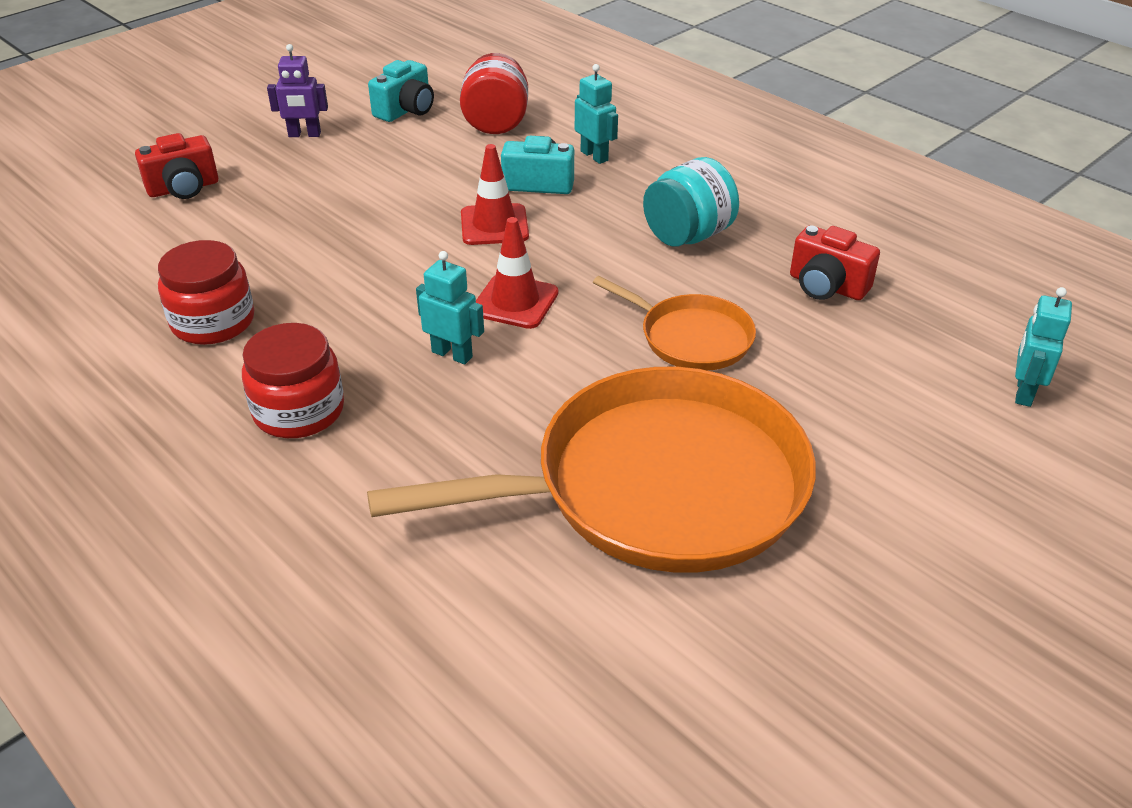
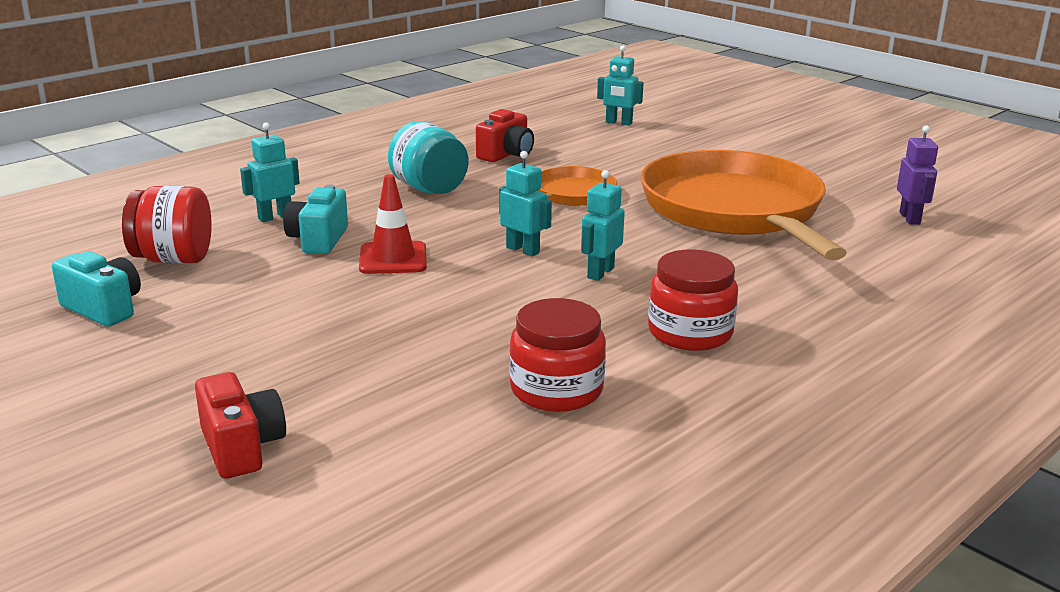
camera: 90 degrees left, 15 degrees down
(304, 135) = (129, 370): purple robot -> purple robot (910, 218)
(515, 302) = (523, 250): red traffic cone -> turquoise robot

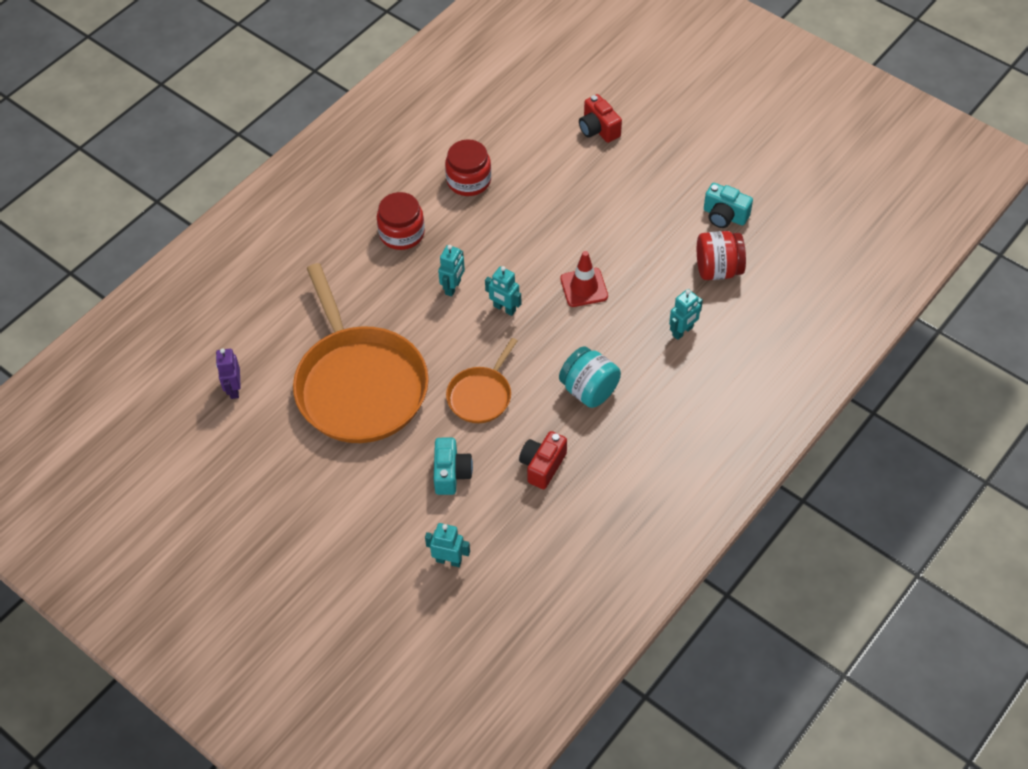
camera: 175 degrees right, 30 degrees up
(318, 240) = (639, 304): turquoise camera -> turquoise camera (451, 474)

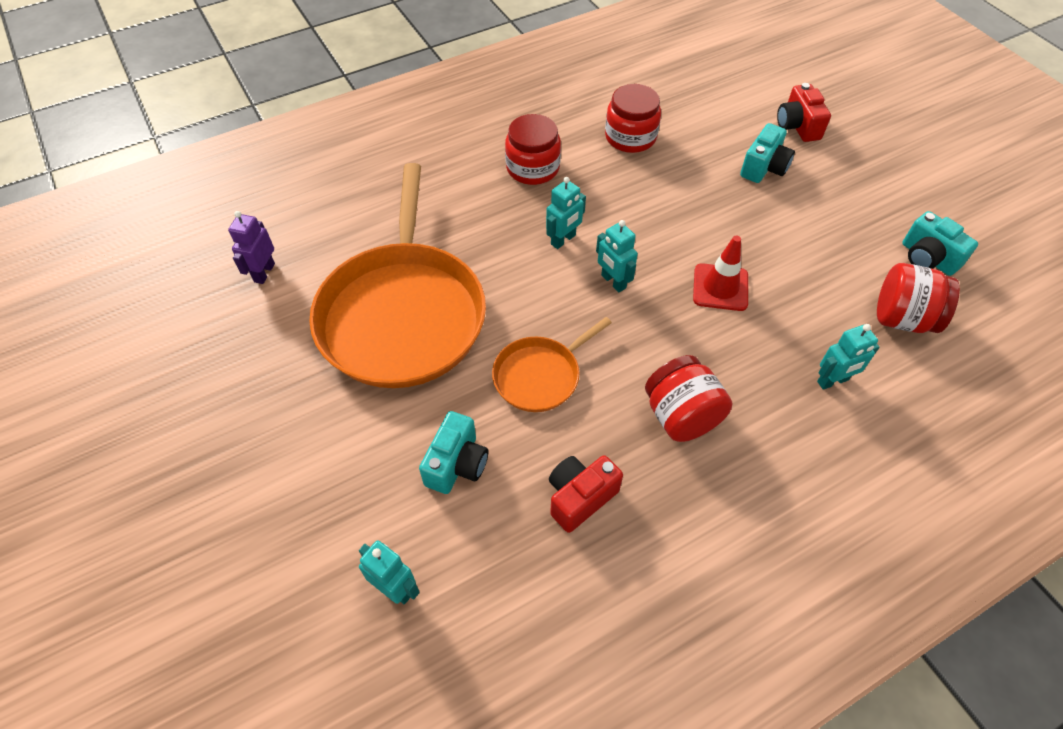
camera: 20 degrees right, 0 degrees up
(584, 176) = (764, 167): none -> turquoise camera
(589, 390) = (681, 416): turquoise jar -> red jar

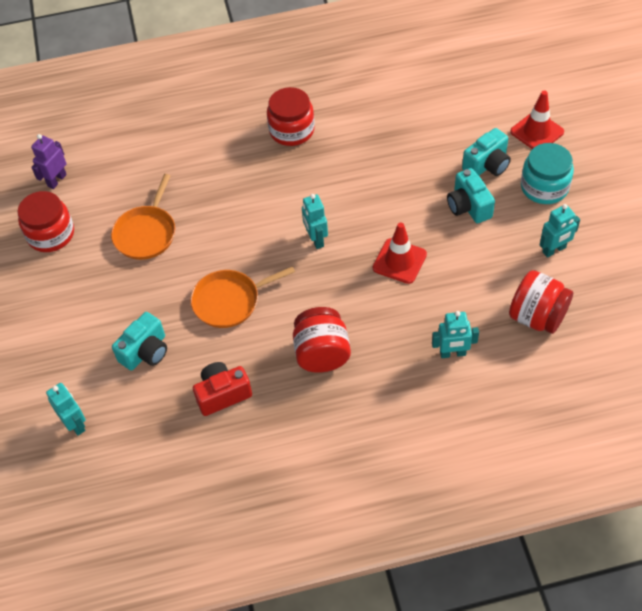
camera: 20 degrees right, 0 degrees up
(403, 314) = (146, 233): orange pan -> orange pan, size x0.48
(563, 240) = (291, 197): turquoise robot -> turquoise robot (554, 250)
(630, 137) = (385, 117): red jar -> red jar (51, 234)
(797, 126) = (537, 132): red camera -> red traffic cone
(835, 179) = (544, 187): none -> turquoise jar
(927, 258) = (587, 271): turquoise camera -> turquoise camera (468, 206)

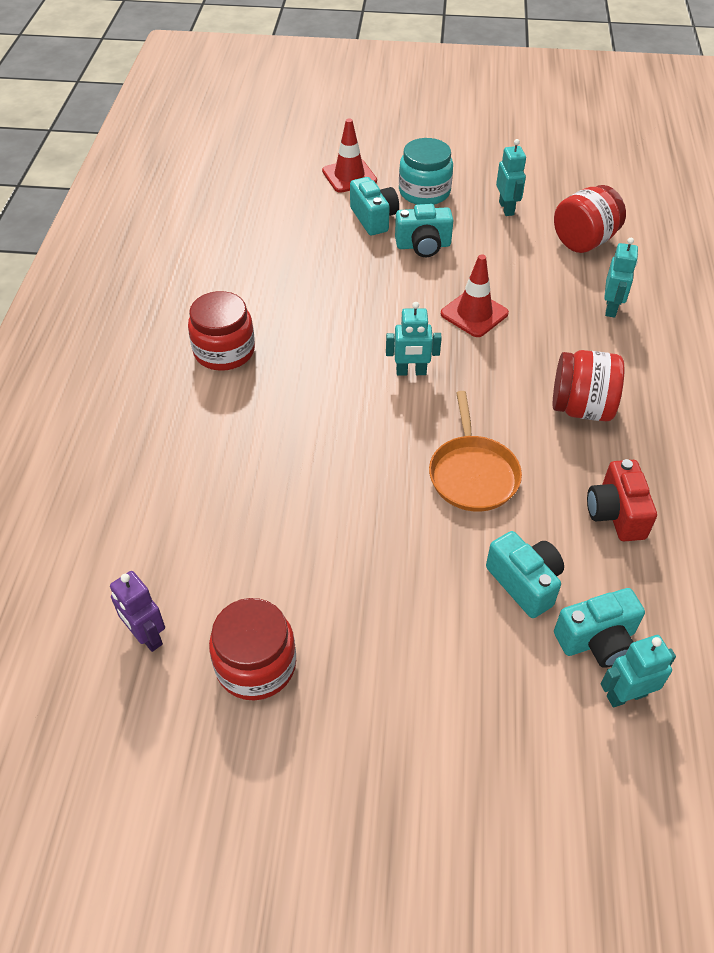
camera: 75 degrees left, 5 degrees down
(112, 401) = (597, 640): none -> turquoise camera
(146, 233) = (316, 539): orange pan -> none

